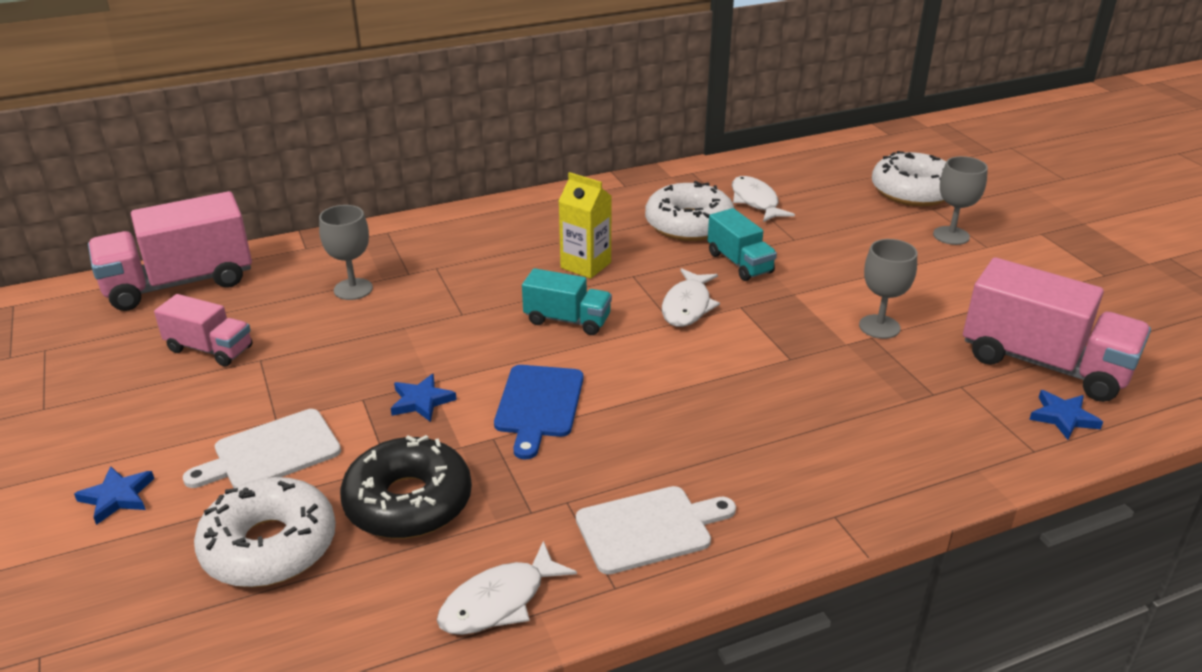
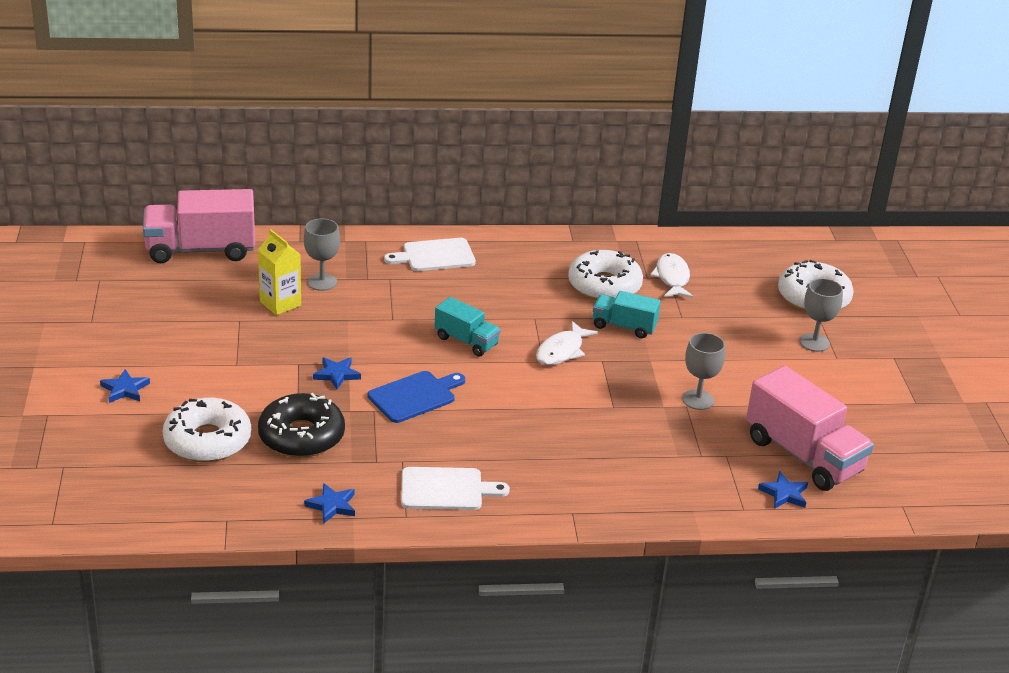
camera: 15 degrees right, 0 degrees up
(210, 349) = (208, 305): pink truck -> none
(271, 452) = (227, 384): white cutting board -> white cutting board (435, 256)
(499, 601) = (332, 505): white fish -> blue star
(538, 405) = (415, 396): blue cutting board -> blue cutting board turned 150 degrees counterclockwise
(585, 265) = (503, 302): yellow carton -> yellow carton (280, 303)
(739, 263) = (624, 326): turquoise truck -> turquoise truck turned 120 degrees clockwise

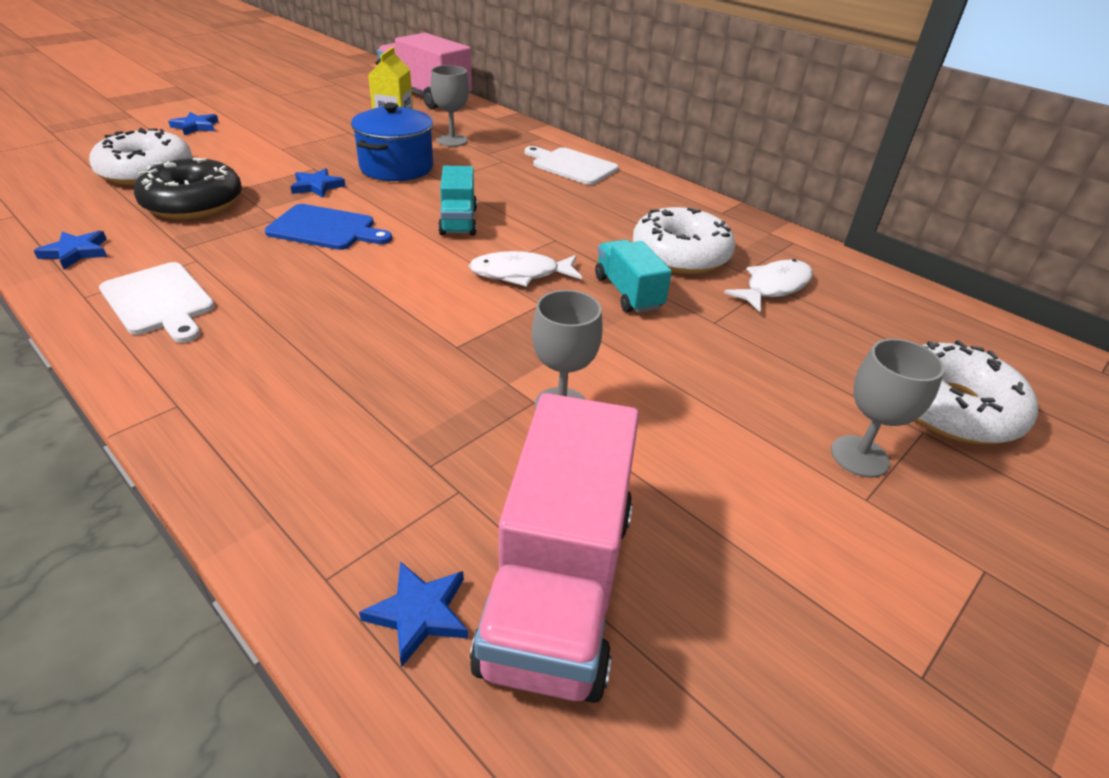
camera: 50 degrees right, 5 degrees up
(344, 328) = (396, 167): none -> blue pot

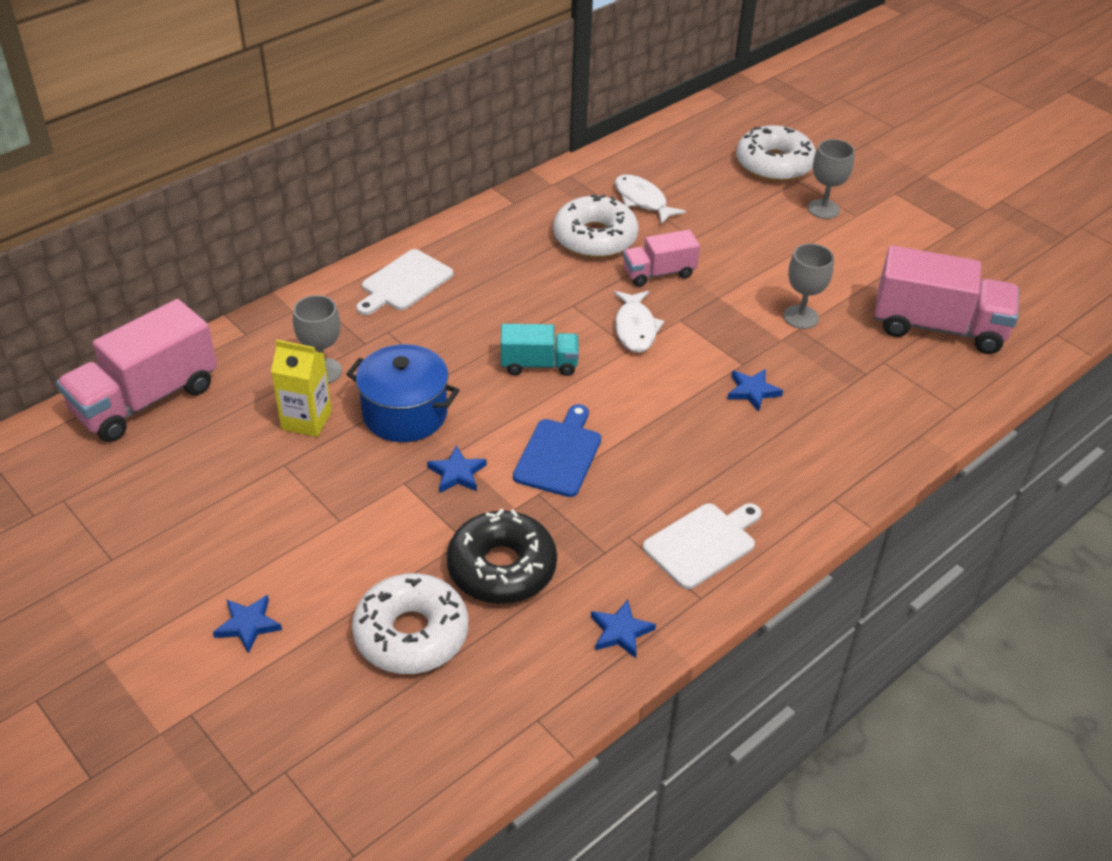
camera: 85 degrees left, 5 degrees up
(419, 613) = (966, 374): blue star -> blue star (752, 391)
(628, 293) = (659, 273): turquoise truck -> pink truck

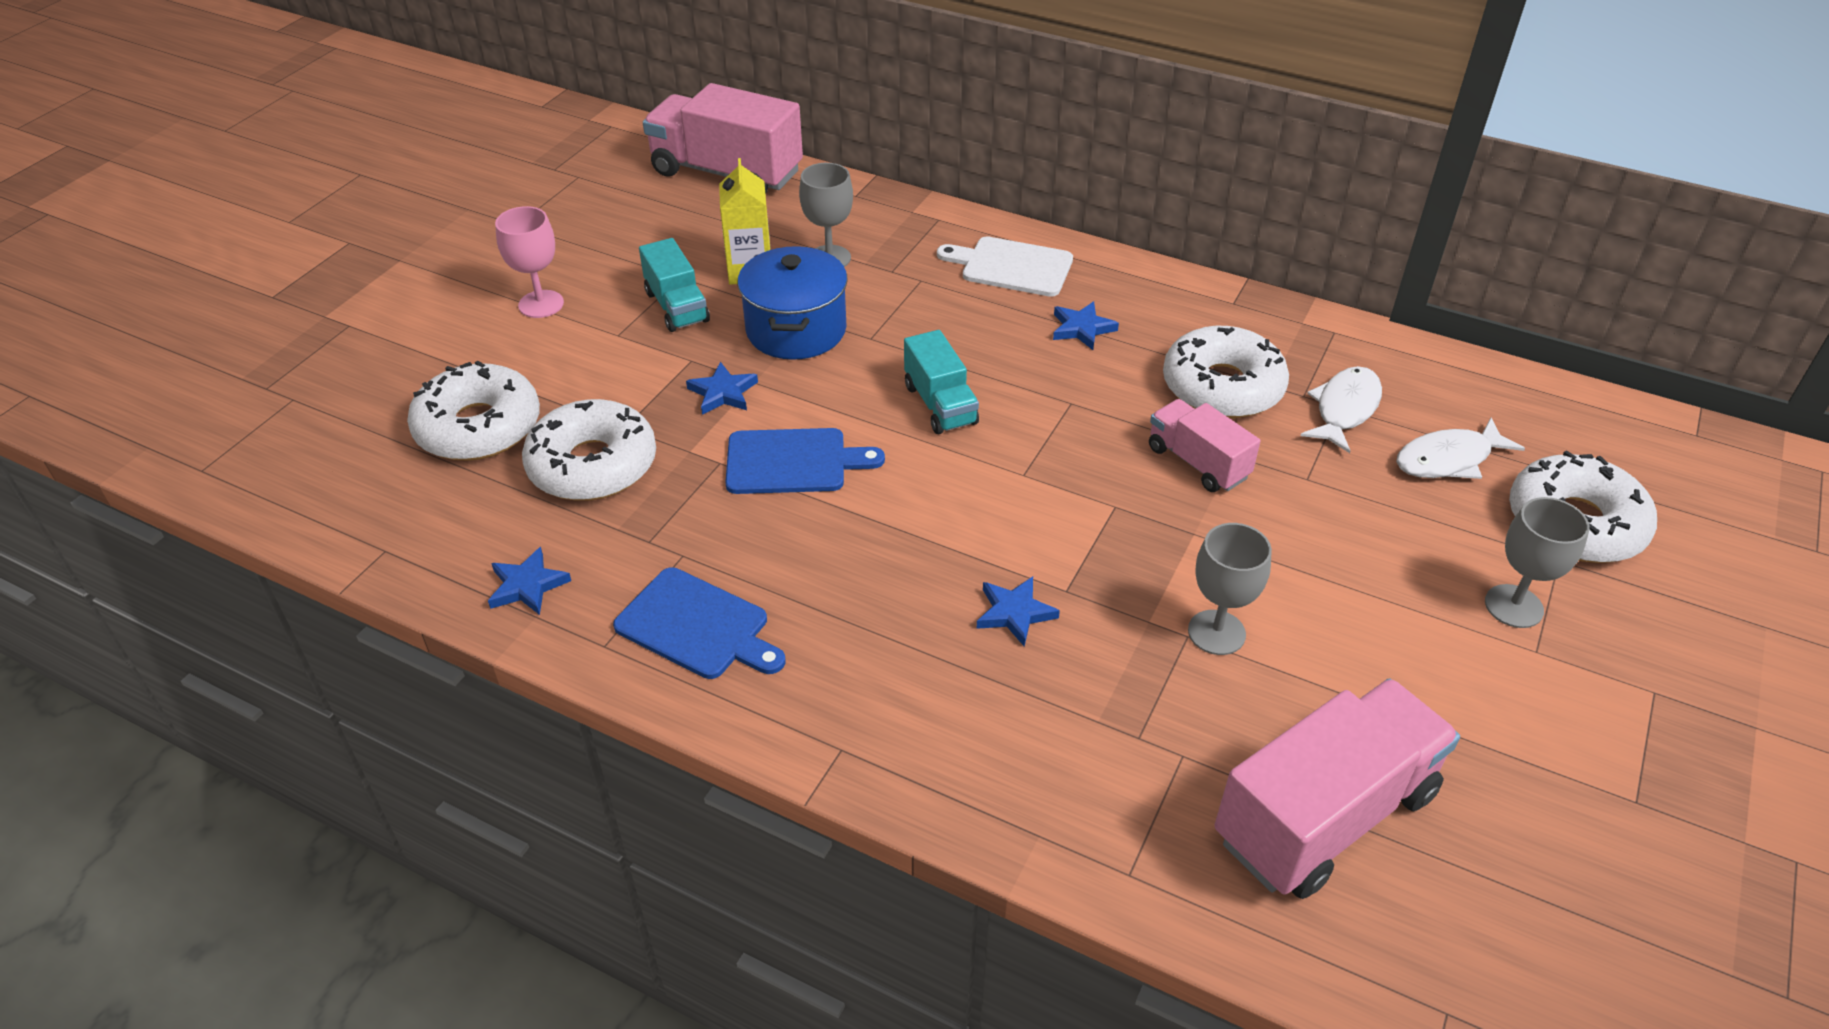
camera: 70 degrees right, 0 degrees up
(248, 625) = (461, 322): blue star -> blue star (1082, 328)
(259, 563) = (541, 304): none -> pink goblet
(326, 475) = (677, 307): none -> turquoise truck
(502, 568) = (593, 465): black donut -> white donut
(635, 328) = (1065, 468): white fish -> white fish (1448, 459)
(703, 543) = (697, 626): white cutting board -> blue cutting board
(938, 327) = (1324, 816): pink truck -> pink truck turned 120 degrees counterclockwise

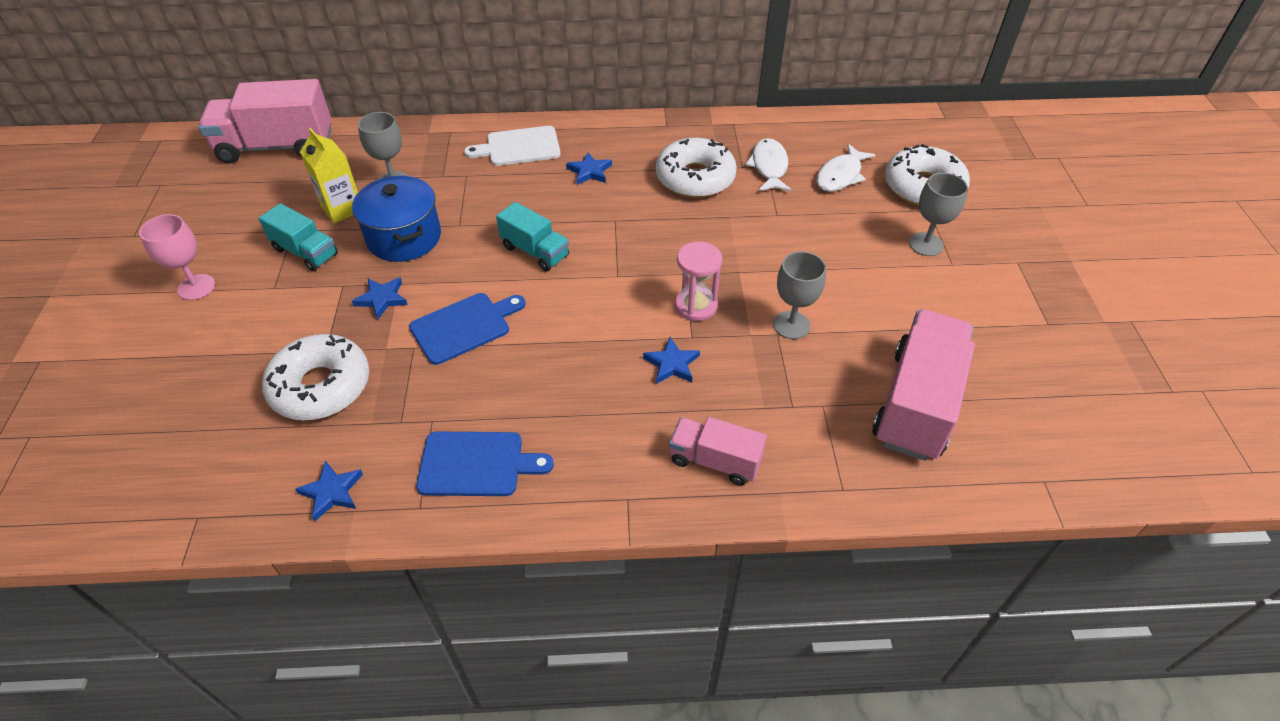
camera: 30 degrees left, 5 degrees up
(478, 427) = (210, 395): white donut -> none
(1100, 553) = (696, 305): none -> pink hourglass
(1197, 462) = (712, 228): pink truck -> pink truck (715, 461)

